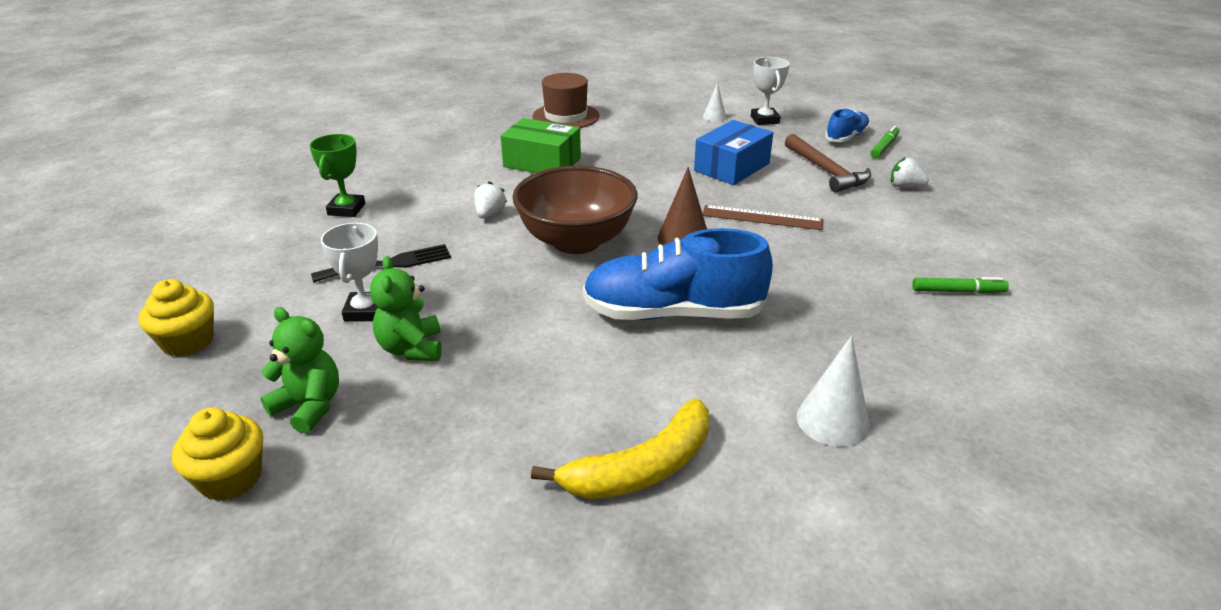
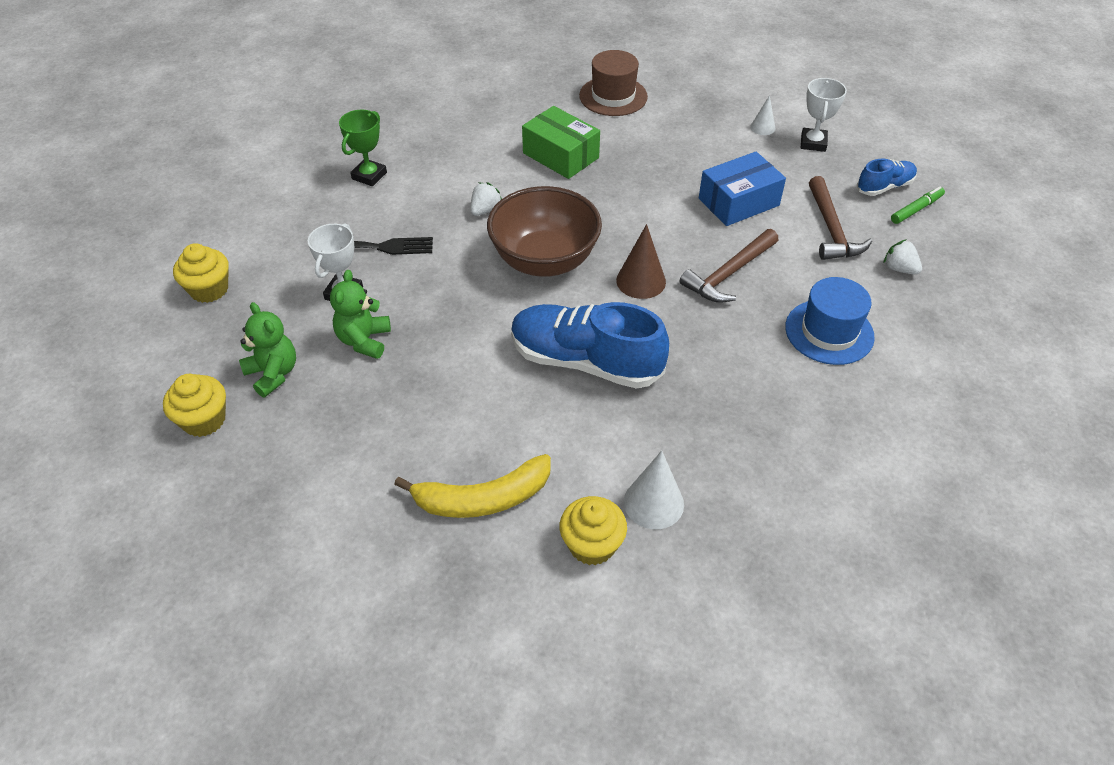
camera: 20 degrees right, 15 degrees up
(762, 218) = (728, 274): brown ruler -> brown hammer
(797, 480) = (592, 545): none -> yellow cupcake
(885, 241) = (829, 332): none -> blue hat
(958, 291) = (857, 407): green marker -> none

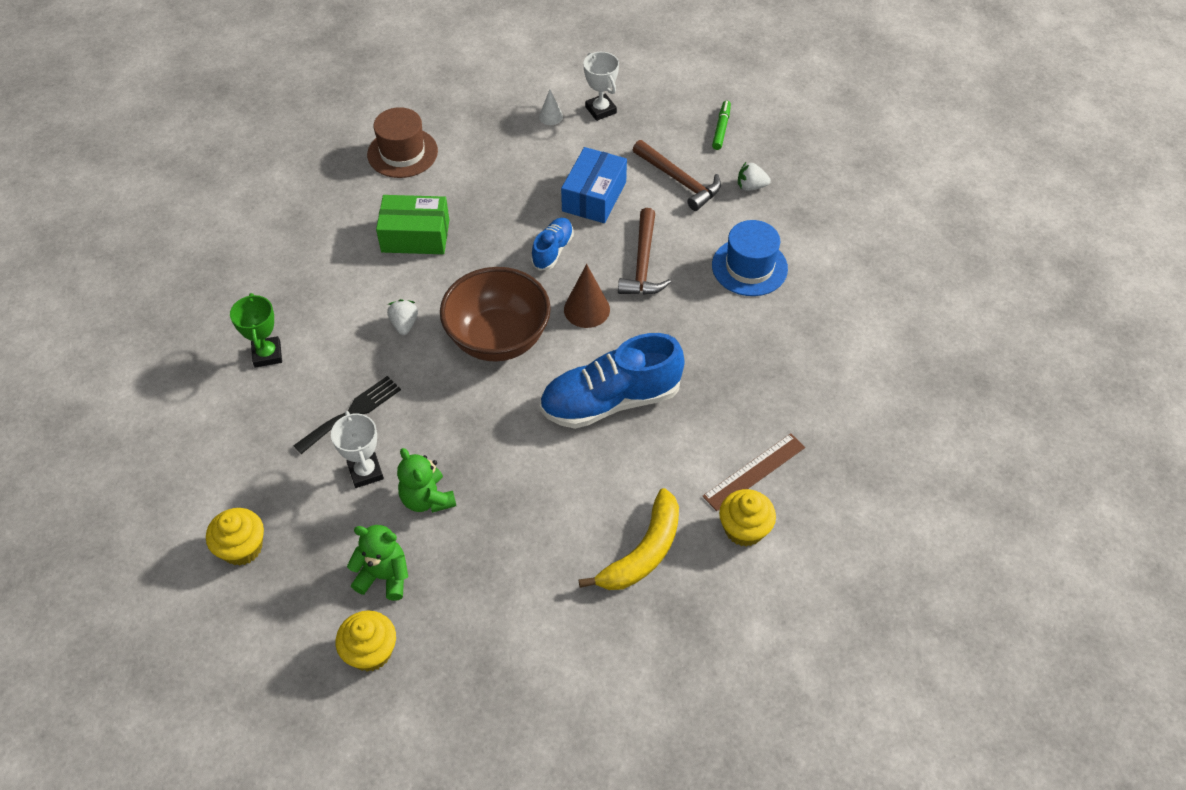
camera: 40 degrees left, 5 degrees up
(653, 503) = (754, 472): white cone -> brown ruler
(884, 187) = (684, 121): blue shoe -> blue shoe (552, 250)

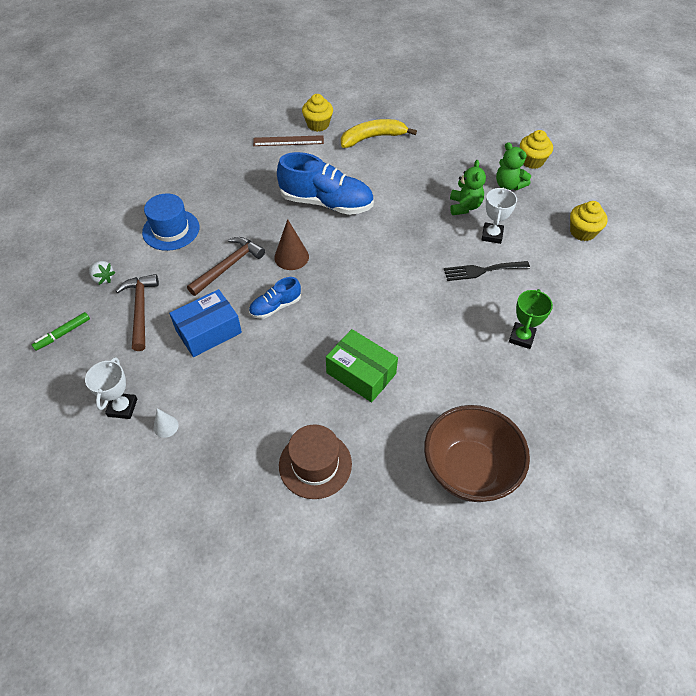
camera: 145 degrees left, 0 degrees up
(404, 324) = (414, 309): white strawberry -> none
(498, 338) = (360, 268): brown bowl -> brown bowl (469, 469)

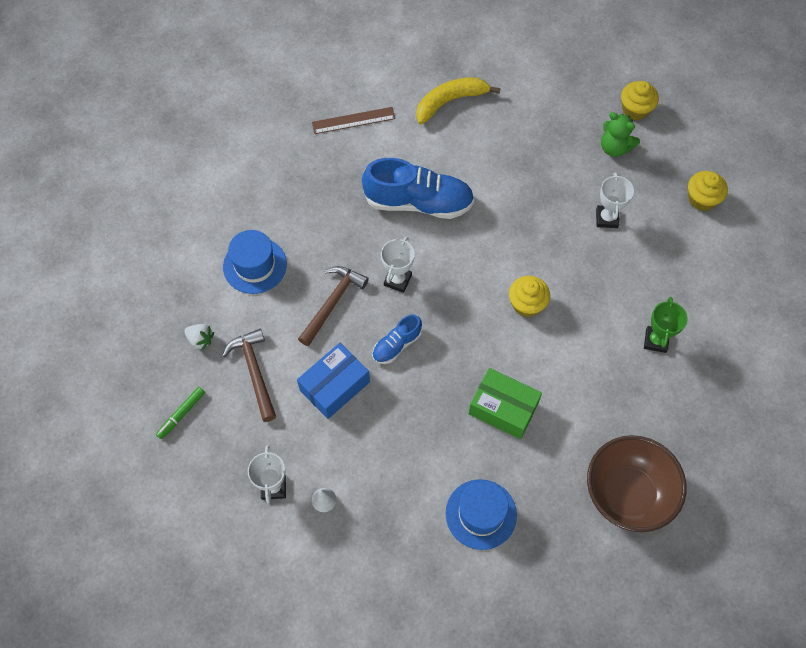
camera: 10 degrees left, 10 degrees up
(291, 257) = (397, 280): brown cone -> white trophy
(315, 464) = (481, 514): brown hat -> blue hat
(318, 124) = (382, 91): yellow cupcake -> yellow cupcake (526, 304)
(464, 206) = (571, 184): green teddy bear -> none
(482, 271) = (604, 266): black fork -> none

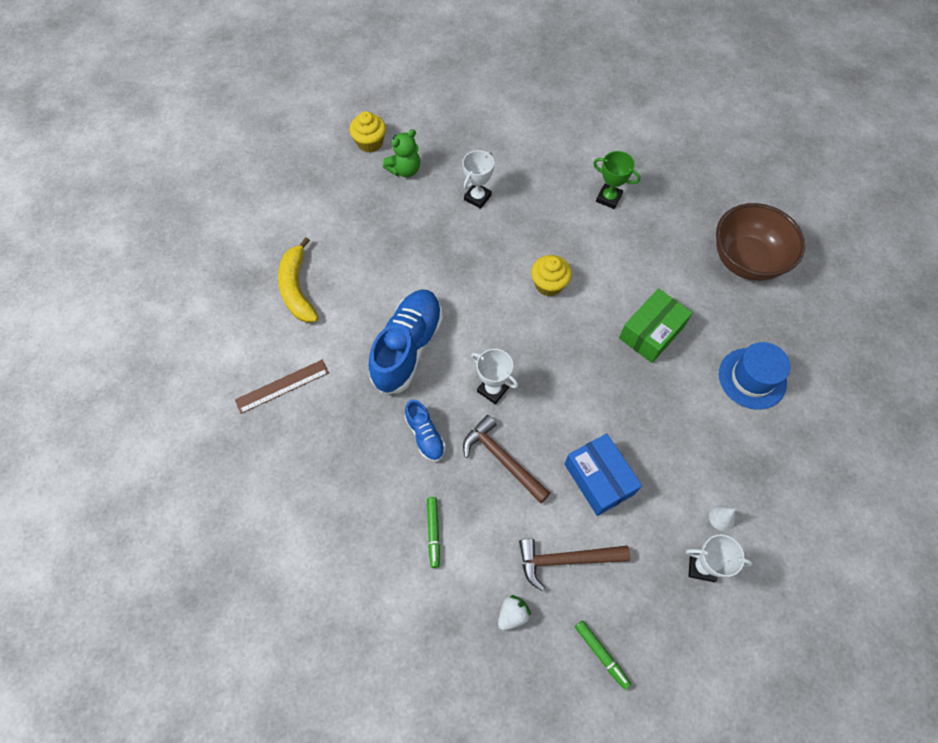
camera: 75 degrees left, 0 degrees up
(255, 265) = (433, 532): blue hat -> green marker
(353, 120) = (282, 386): brown ruler -> brown ruler turned 60 degrees clockwise
(396, 345) = (565, 408): blue shoe -> blue shoe (425, 435)
(606, 218) = (477, 197): white trophy -> white trophy turned 75 degrees counterclockwise
(701, 199) = (480, 125): yellow cupcake -> none

